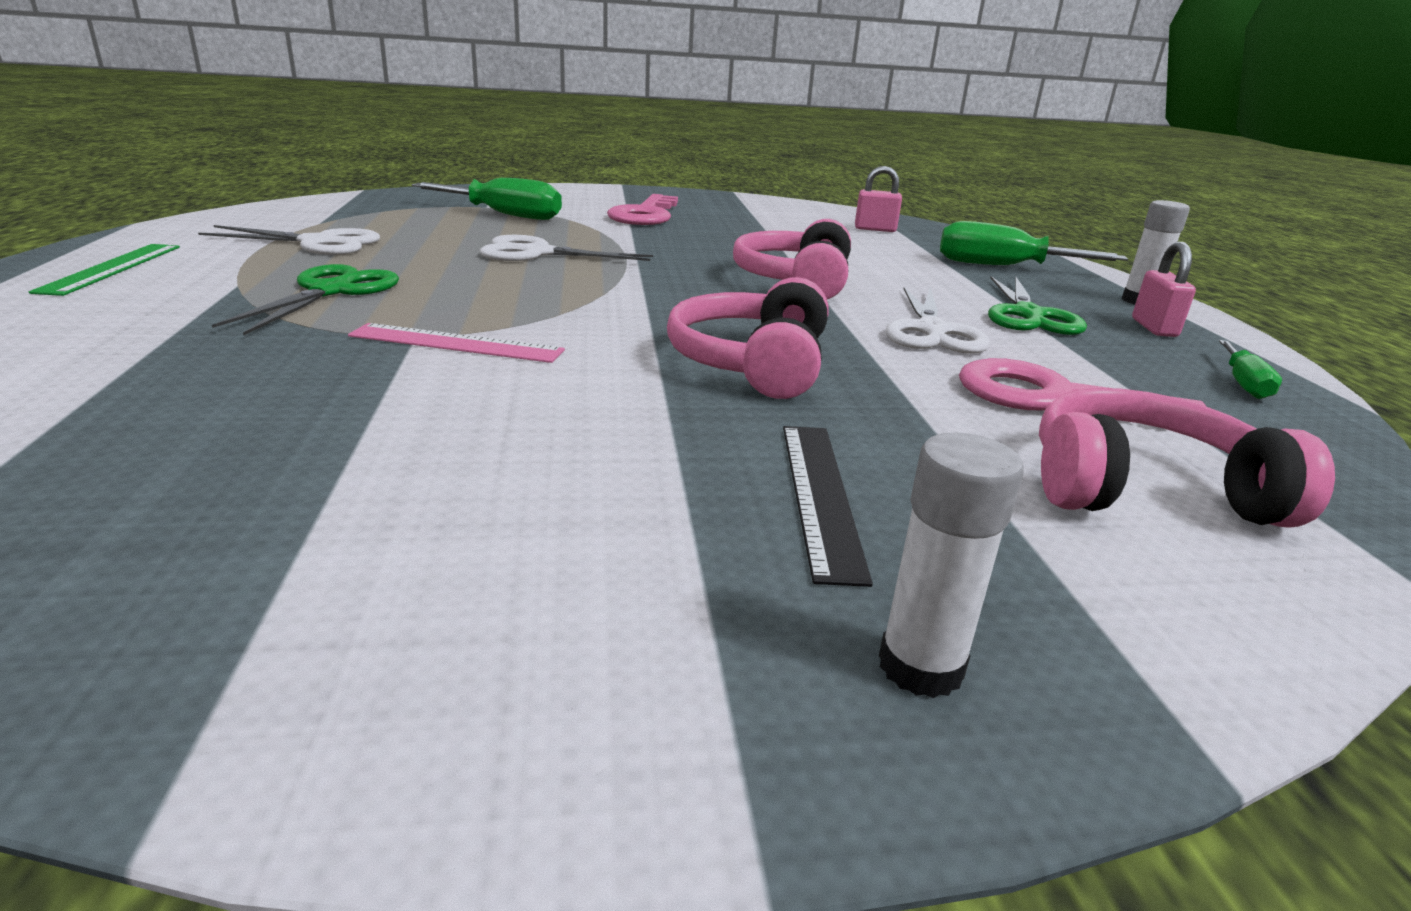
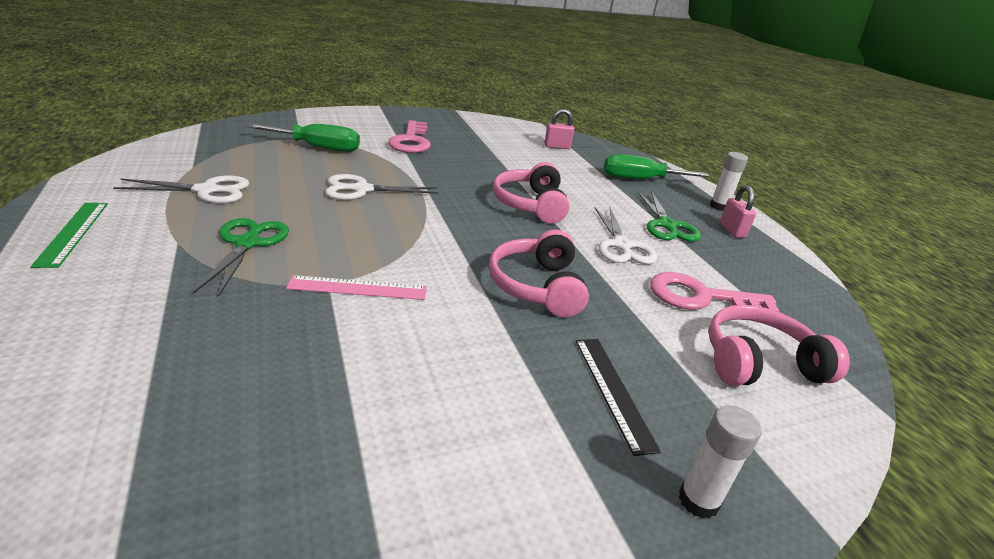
camera: 15 degrees left, 5 degrees up
(1243, 384) = (784, 274): green screwdriver -> none

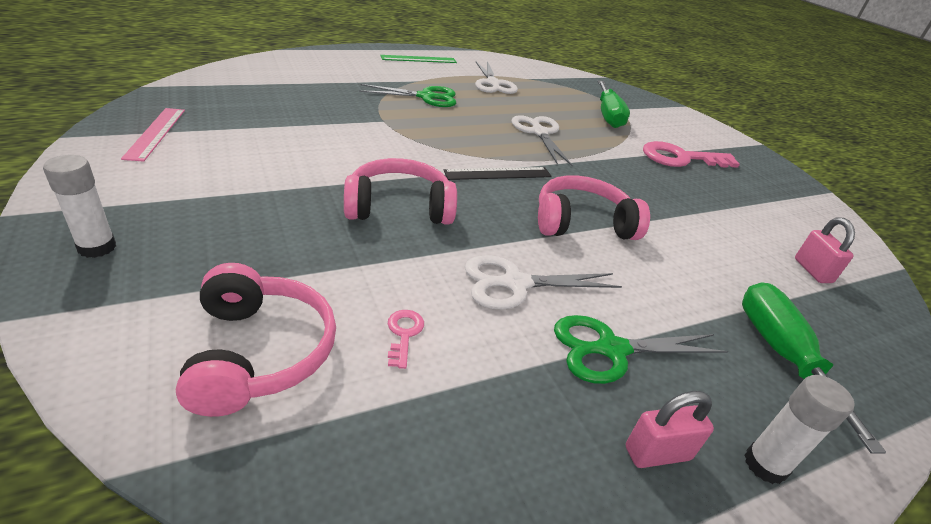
camera: 85 degrees right, 5 degrees up
(358, 288) = (378, 130): pink ruler -> pink ruler (155, 133)
(613, 391) = (237, 227): black ruler -> black ruler (498, 174)
(700, 297) = (404, 334): pink key -> pink key, size x0.44

